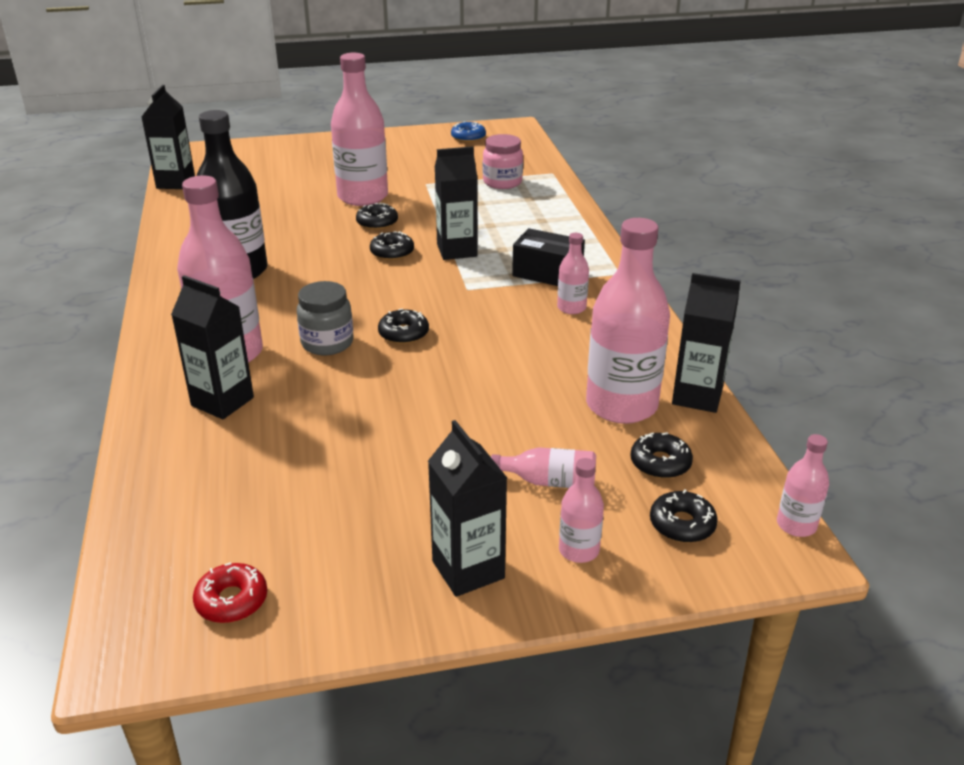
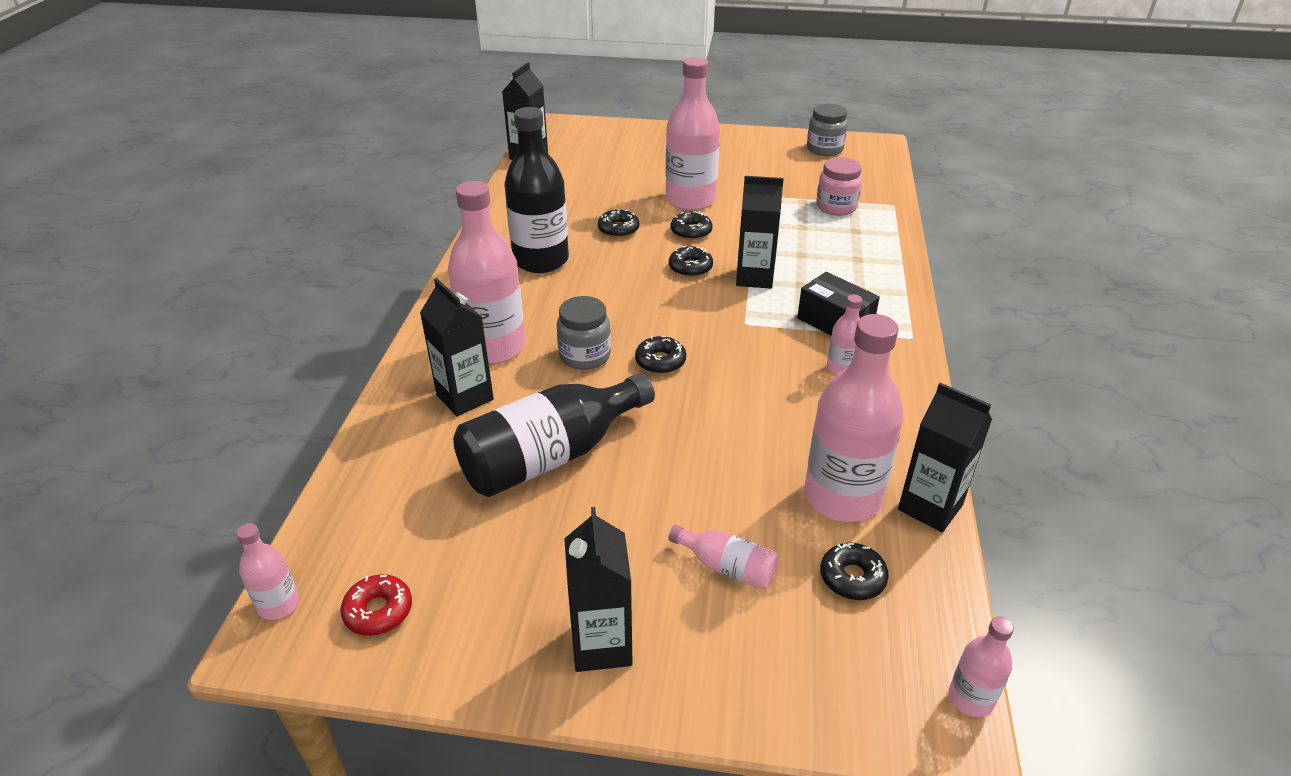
camera: 20 degrees right, 5 degrees up
(338, 432) = (550, 456): none -> black bottle
(468, 137) = (824, 149): blue donut -> grey jar
(579, 550) = (720, 656): pink bottle -> pink bottle (278, 605)
(682, 524) = (842, 659): black donut -> black donut (618, 229)

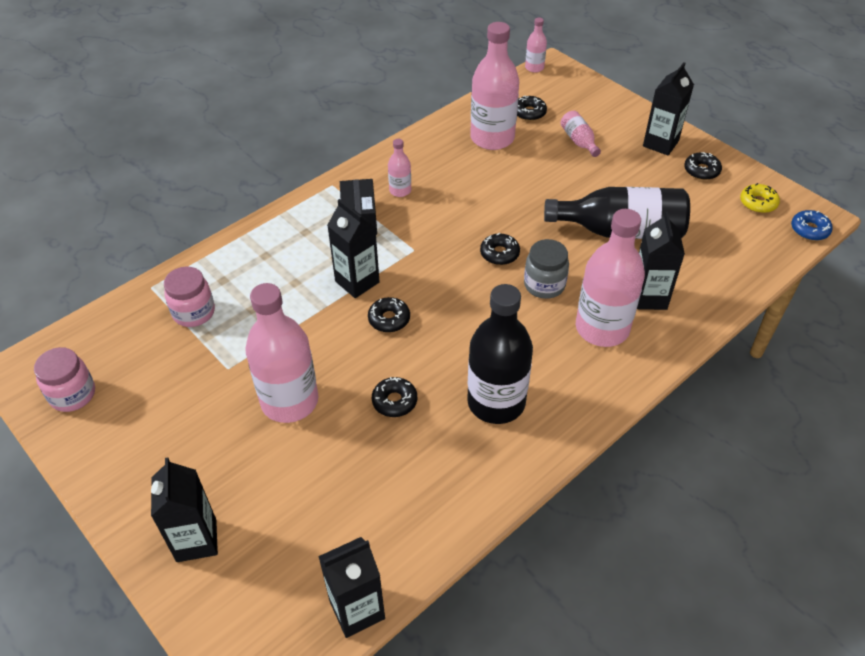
camera: 140 degrees left, 10 degrees up
(278, 605) = (809, 230): pink bottle -> blue donut
(378, 611) = (758, 203): red donut -> yellow donut
(691, 231) = (340, 358): black donut -> black donut (701, 170)
(824, 149) = (73, 394): grey jar -> pink jar
(930, 507) = (459, 116): black carton -> black carton (196, 540)

